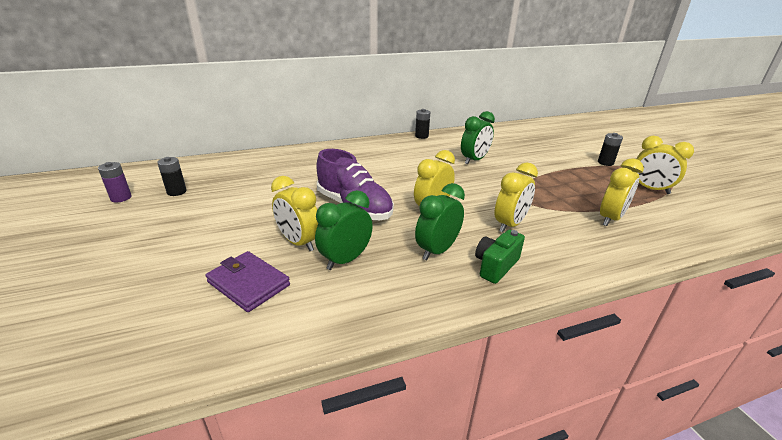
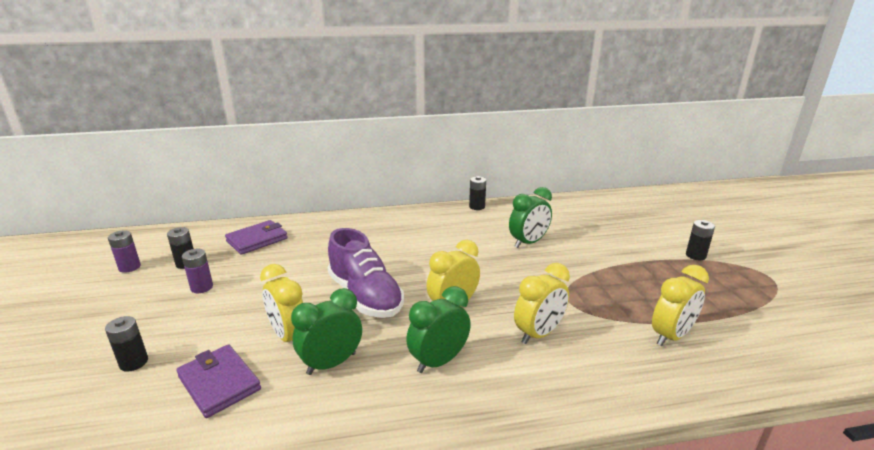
camera: 10 degrees right, 5 degrees down
(158, 274) = (134, 362): none -> black battery
(200, 210) = (202, 287): none -> purple battery
(237, 169) = (257, 240): none -> purple wallet
(496, 266) = (500, 388): green camera -> none
(650, 189) = (741, 297): yellow clock -> none

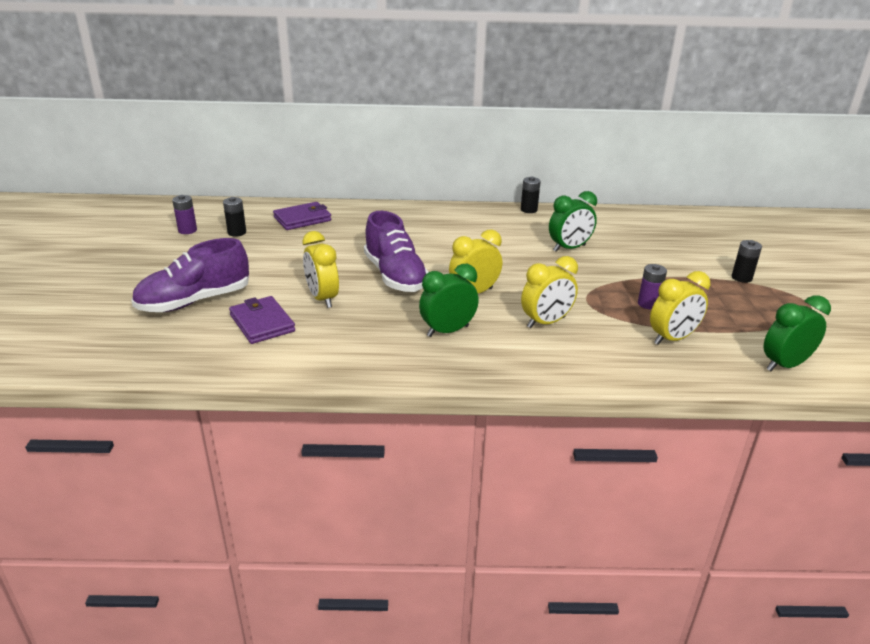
camera: 10 degrees right, 5 degrees up
(134, 362) = (194, 301): black battery -> purple shoe
(202, 287) = (250, 253): purple battery -> purple battery (648, 304)
(331, 363) = (355, 321): green clock -> green clock (784, 365)

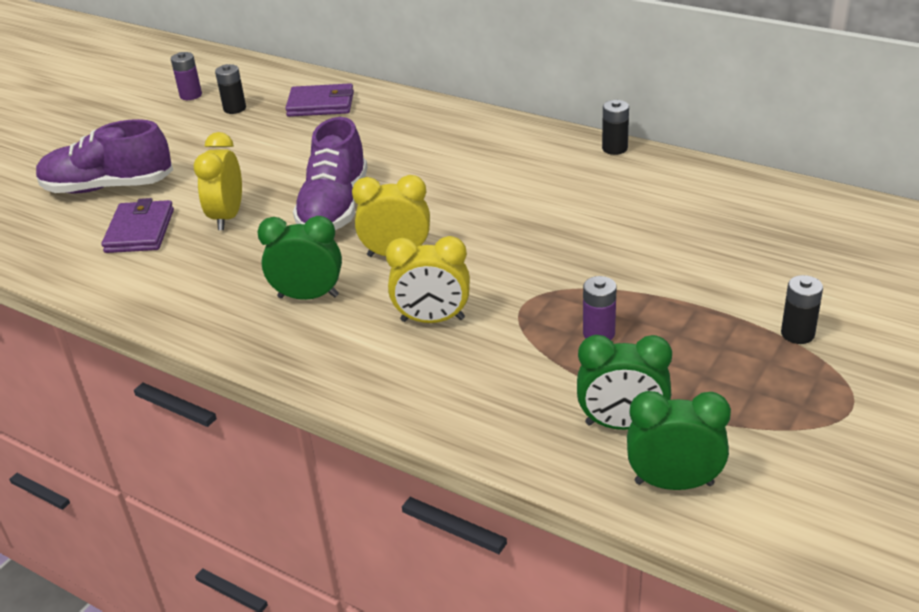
camera: 35 degrees right, 5 degrees up
(569, 248) = (596, 221): green clock -> green clock (622, 424)
(672, 339) = (565, 393): yellow clock -> none

